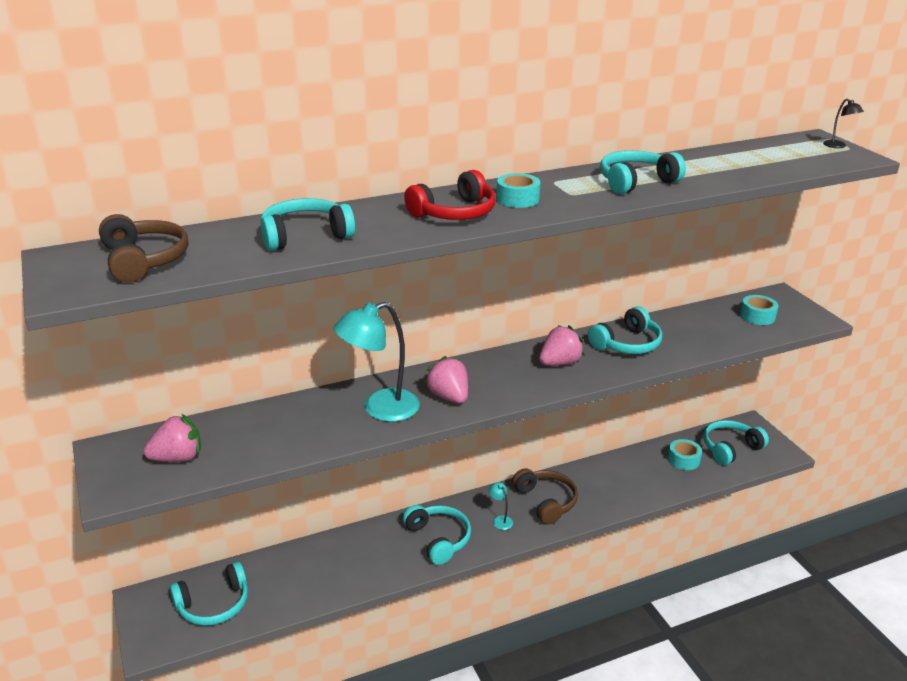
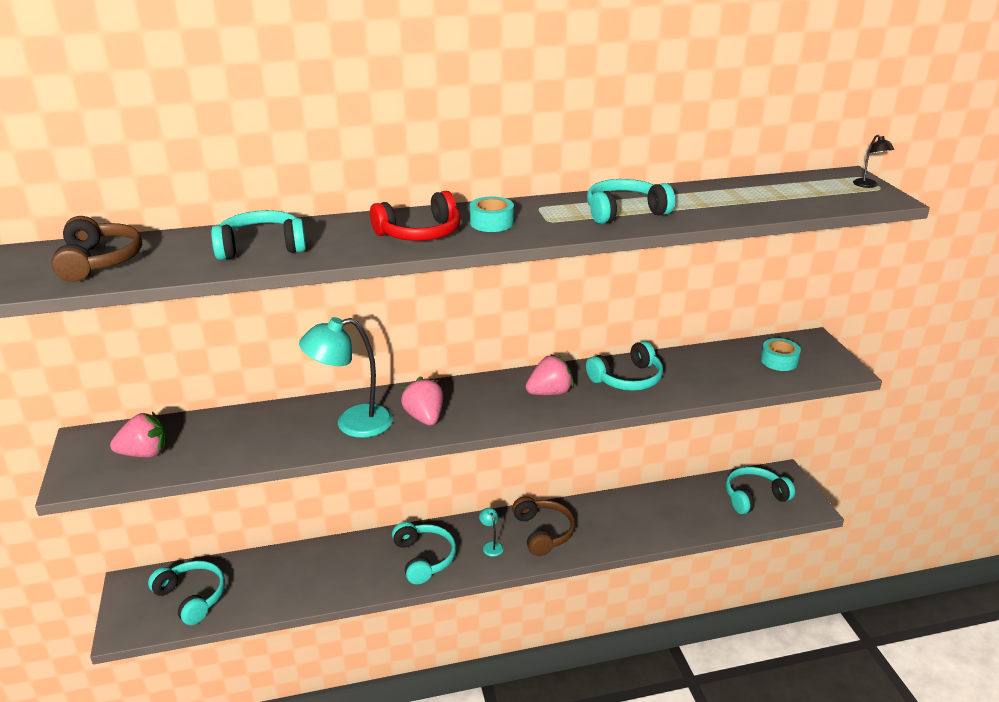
camera: 10 degrees right, 0 degrees up
(214, 604) = (192, 597): turquoise headphones -> turquoise headphones turned 120 degrees counterclockwise
(683, 460) = (700, 504): turquoise tape -> none

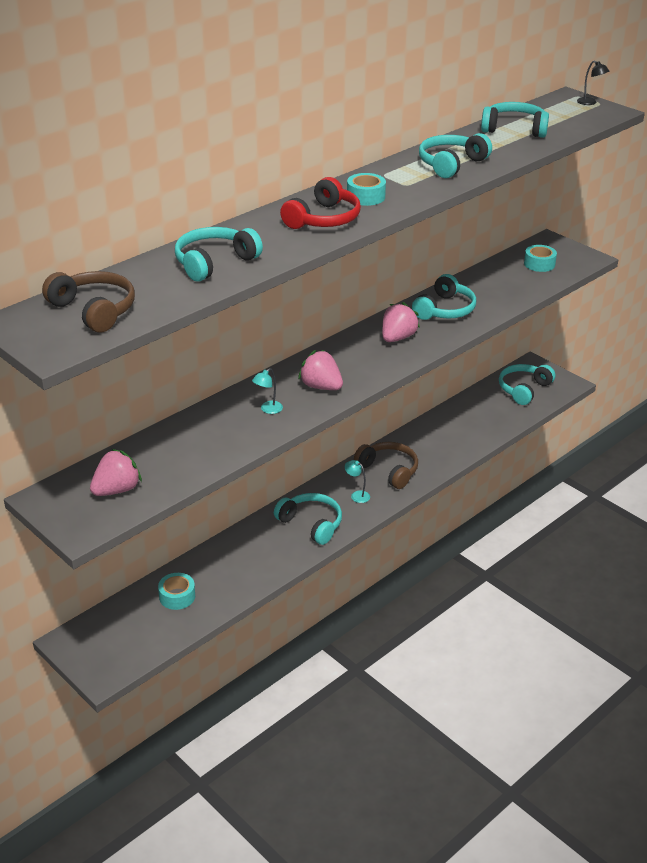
camera: 30 degrees left, 5 degrees up
(192, 597) = (139, 628): turquoise headphones -> turquoise headphones (514, 129)
(248, 581) = (177, 596): none -> turquoise tape
(352, 423) = (268, 409): turquoise lamp -> turquoise lamp, size x0.43

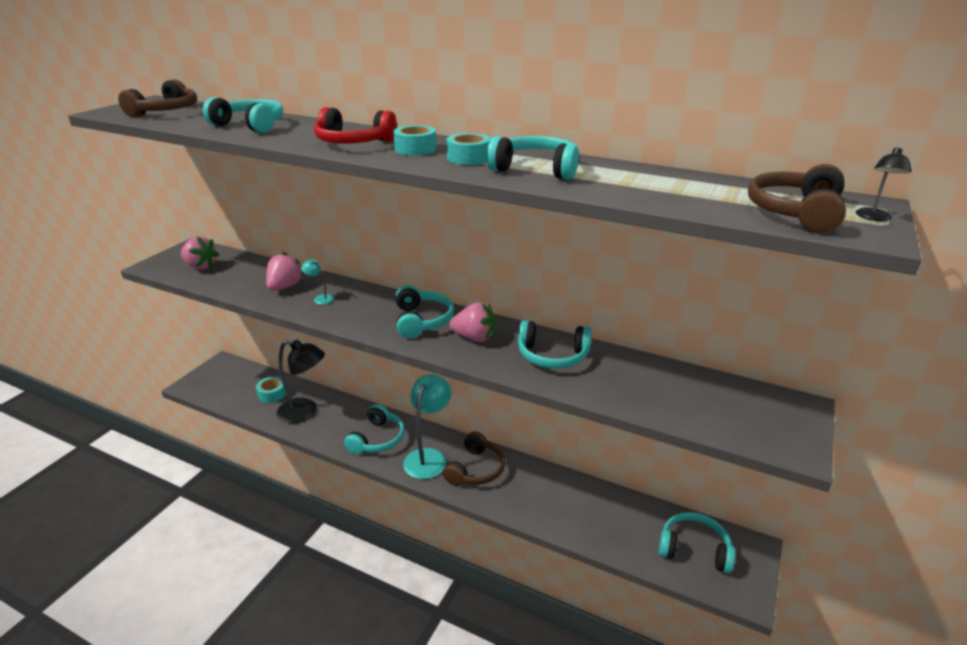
camera: 70 degrees right, 5 degrees down
(232, 572) = (305, 412): none -> black lamp
(321, 386) = (365, 315): pink strawberry -> pink strawberry (285, 287)
(357, 495) = (428, 457): turquoise lamp -> turquoise lamp, size x2.33
(514, 129) = (688, 186): turquoise headphones -> turquoise headphones (421, 320)
(539, 264) = (728, 407): turquoise tape -> turquoise tape (468, 158)
(574, 117) = (796, 212): none -> brown headphones

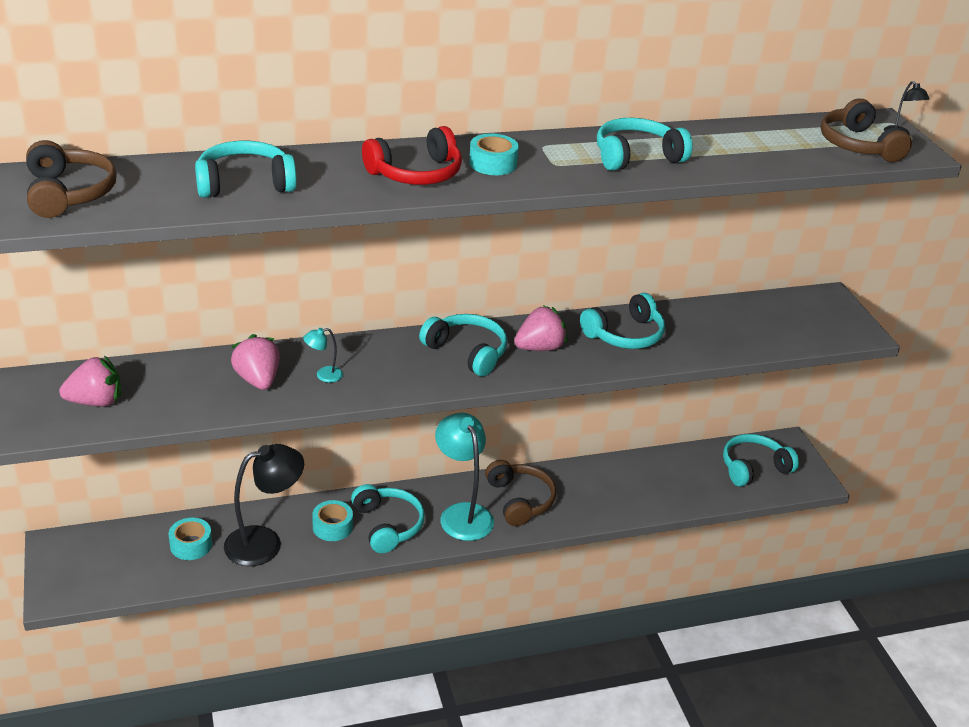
camera: 45 degrees left, 5 degrees up
(468, 158) = (560, 160): turquoise tape -> turquoise tape (332, 527)

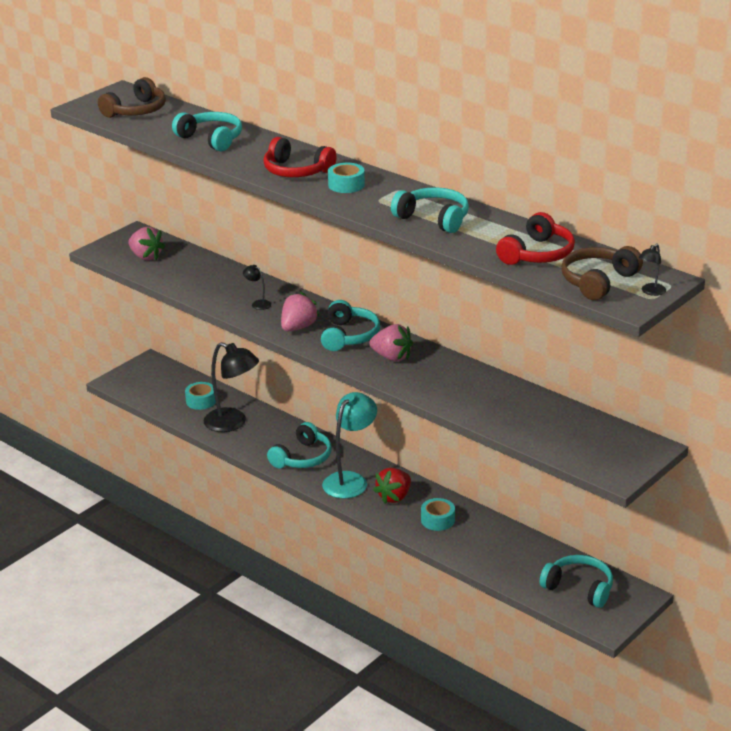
camera: 60 degrees right, 5 degrees down
(258, 380) = (226, 288): pink strawberry -> pink strawberry (298, 327)
(323, 375) = (258, 303): turquoise lamp -> black lamp
(332, 527) = (276, 439): turquoise tape -> turquoise tape (437, 520)
(519, 500) = (394, 497): brown headphones -> red strawberry
(625, 335) = (456, 381): turquoise headphones -> none
(773, 146) = (537, 254): none -> red headphones

